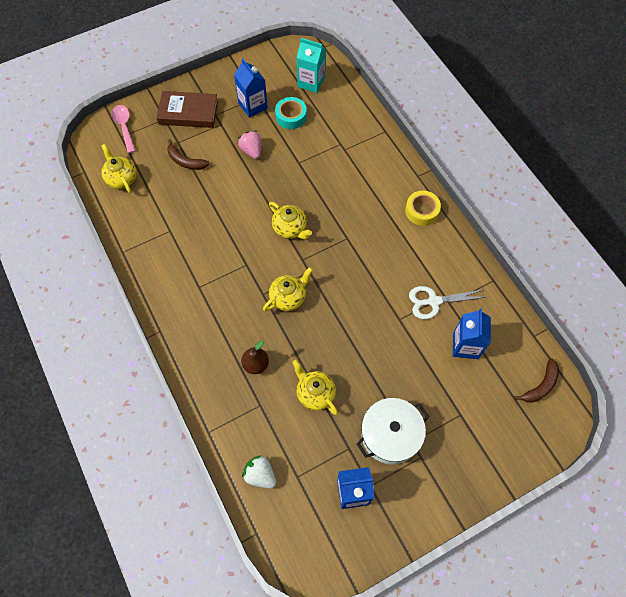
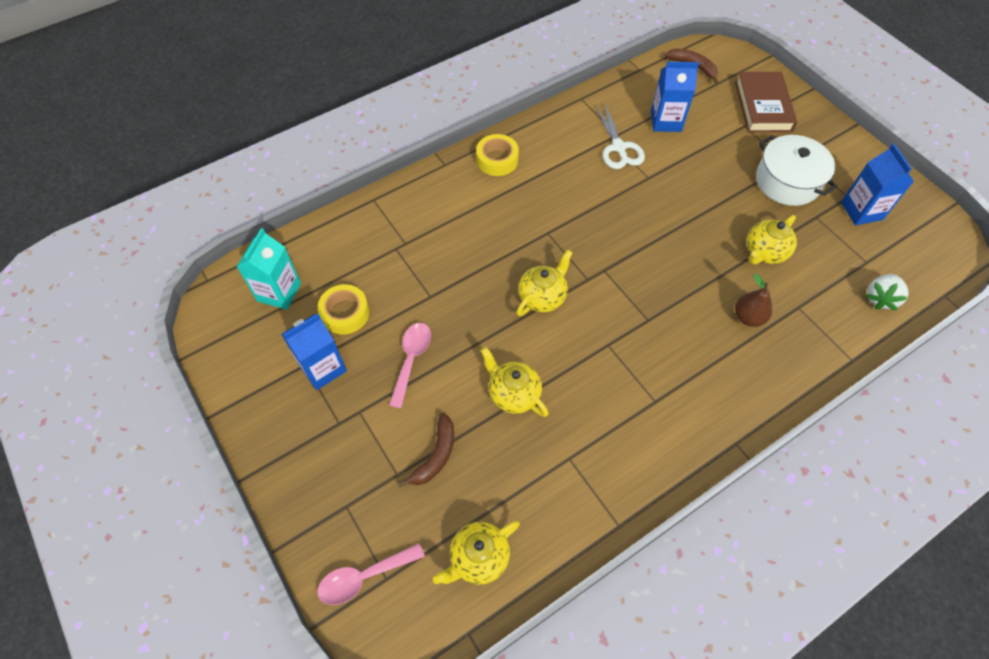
camera: 95 degrees left, 5 degrees down
(188, 112) = (333, 467): brown book -> brown book (763, 106)
(252, 151) = (411, 359): pink strawberry -> pink spoon
(288, 297) = (646, 290): yellow teapot -> yellow teapot (513, 394)
(291, 116) = (345, 313): turquoise tape -> yellow tape

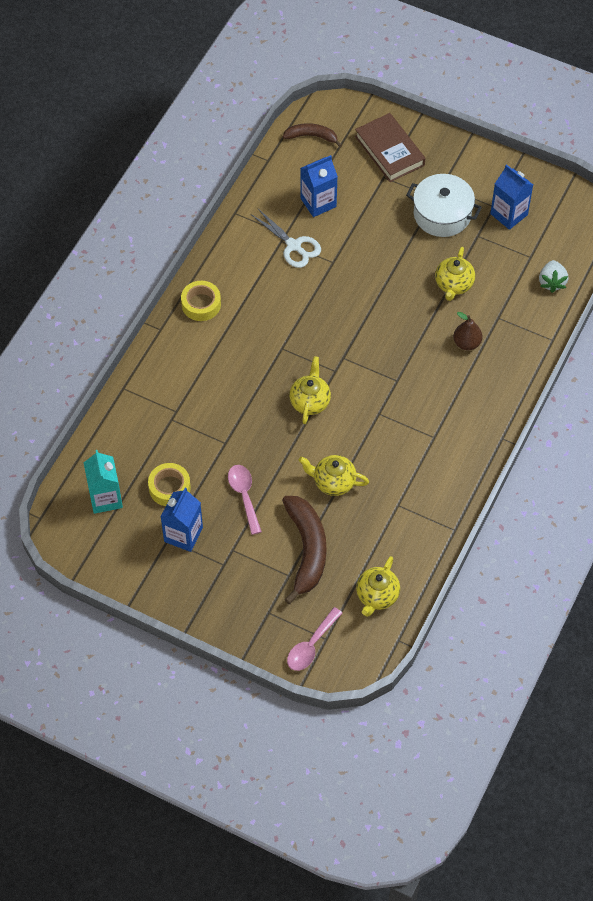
camera: 30 degrees left, 0 degrees up
(435, 455) = (306, 550): brown banana -> brown banana, size x1.75

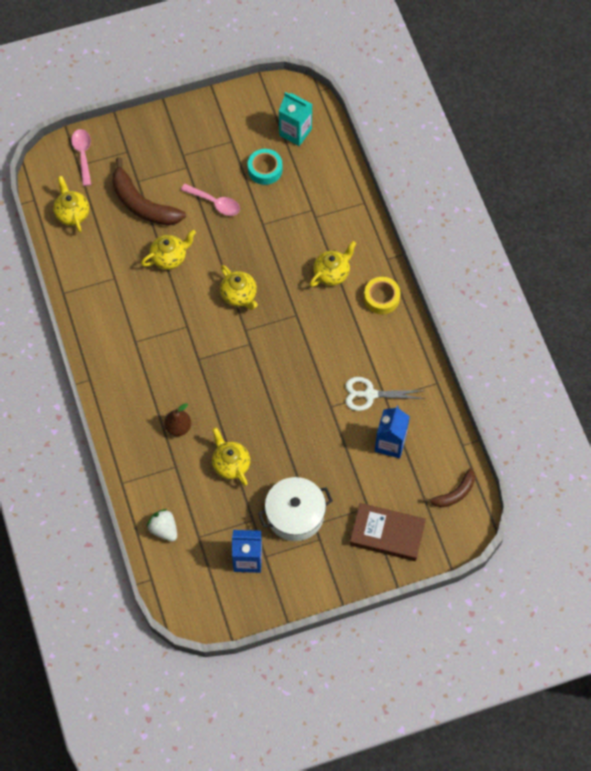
camera: 135 degrees right, 5 degrees up
(169, 488) = (265, 169): yellow tape -> turquoise tape
(183, 534) = (225, 151): blue carton -> none
(216, 355) = (332, 273): none -> yellow teapot

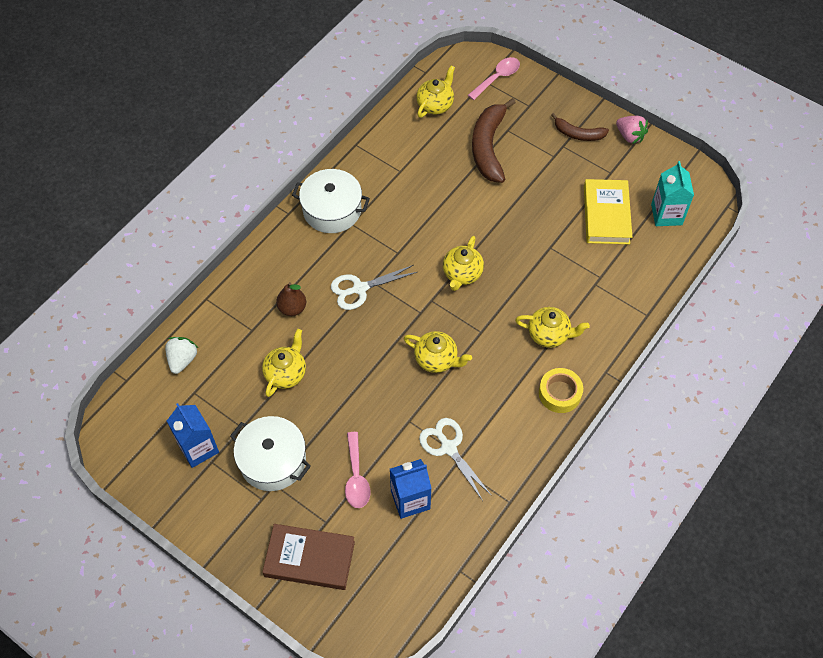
camera: 55 degrees right, 5 degrees down
(111, 347) = (332, 210): none -> white pot
(169, 257) = (454, 198): yellow teapot -> yellow teapot (436, 359)
(198, 371) = (360, 289): none -> white scissors
(210, 106) = (629, 136): none -> pink strawberry
(215, 203) = (537, 198): pink spoon -> pink spoon (356, 477)
(265, 169) = (606, 215): turquoise tape -> yellow book
(387, 534) = (309, 559): brown book -> brown book turned 60 degrees counterclockwise
(454, 493) = (400, 597): brown banana -> brown banana (578, 134)

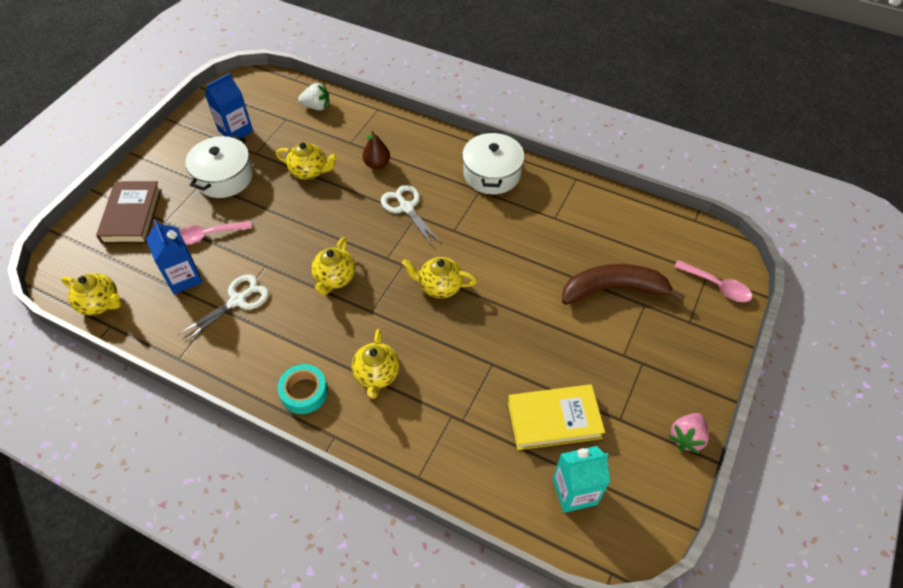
camera: 80 degrees right, 5 degrees down
(435, 105) = (653, 235): yellow teapot -> yellow teapot (100, 303)
(559, 393) = (304, 392): yellow tape -> turquoise tape
(578, 134) = (667, 378): brown banana -> none

